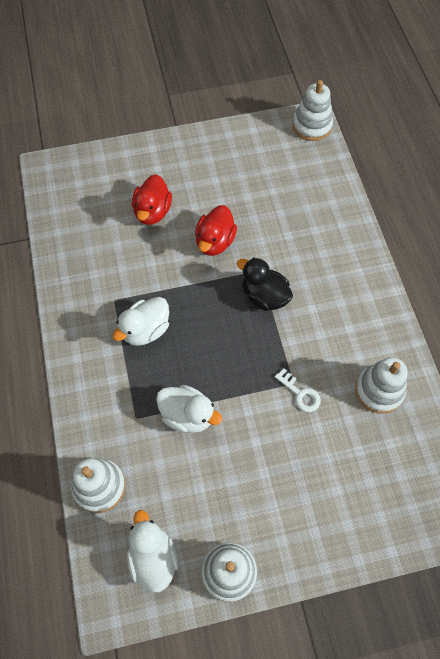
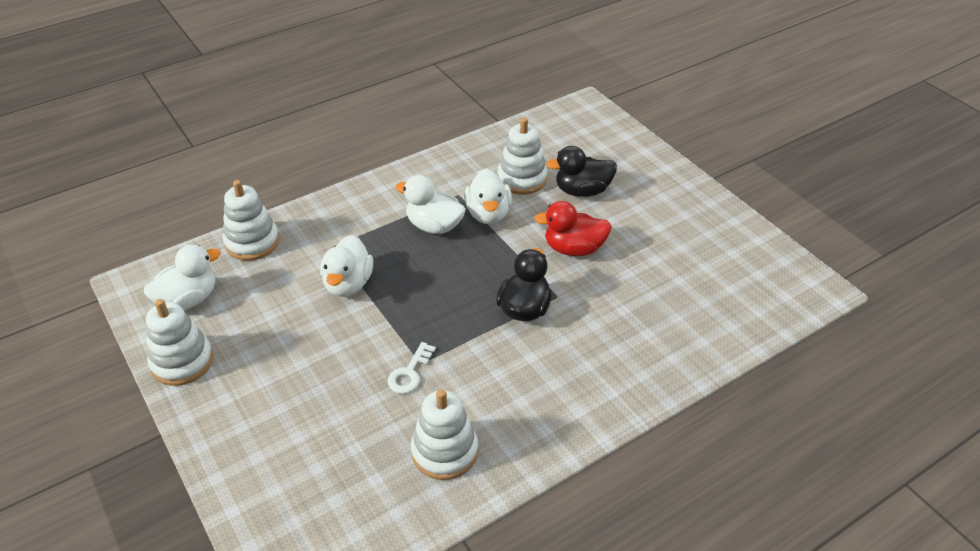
camera: 70 degrees right, 20 degrees down
(149, 286) = (488, 214): none -> white duck
(152, 212) = (582, 191): red duck -> black duck
(312, 126) = (809, 292): white stacking toy -> white stacking toy (522, 179)

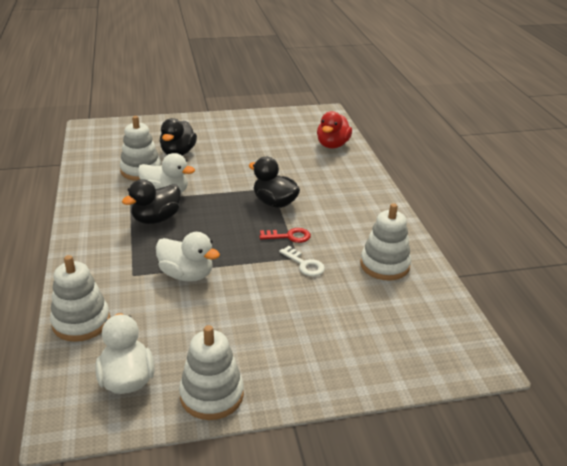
camera: 70 degrees left, 10 degrees down
(434, 226) = (156, 219): white duck -> black duck
(459, 343) = (289, 236): none -> red key
(573, 249) = (232, 171): red duck -> red duck (332, 145)

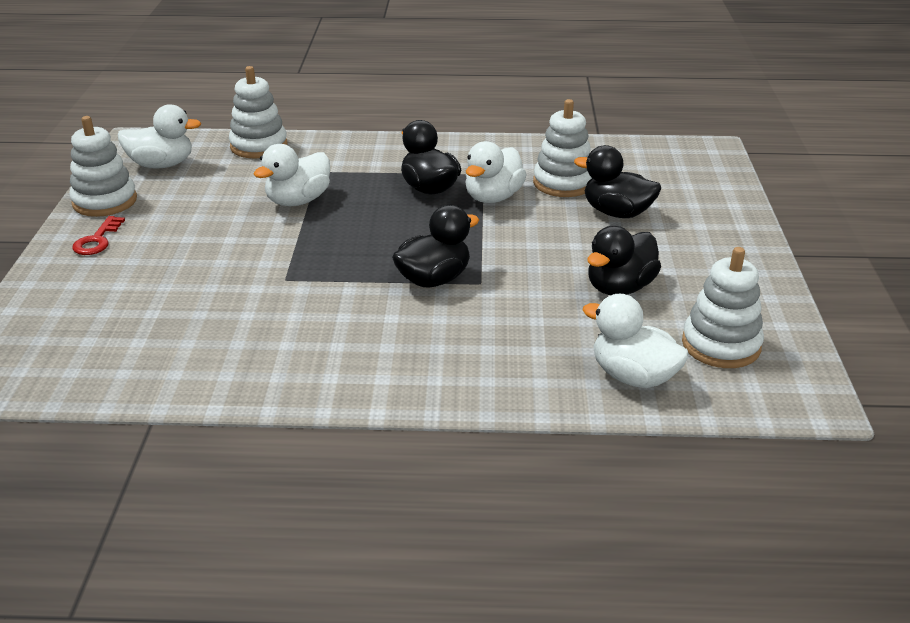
camera: 105 degrees right, 0 degrees up
(260, 150) = (619, 288): none -> black duck
(289, 236) = (338, 279): red key -> red key (97, 240)
(304, 264) = (266, 282): white key -> none
(332, 145) = (633, 376): red duck -> white duck
(384, 265) = (219, 350): white stacking toy -> white stacking toy (721, 345)

